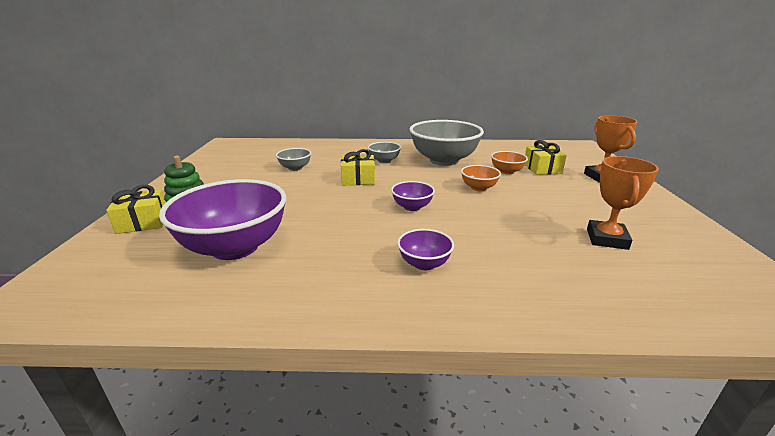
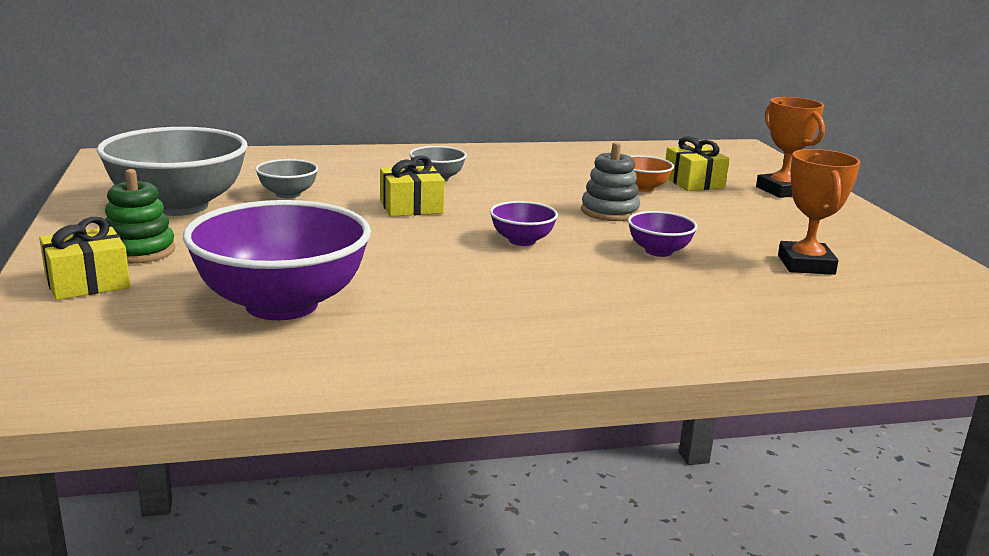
camera: 15 degrees left, 5 degrees down
(424, 264) = (578, 305): purple bowl -> purple bowl (659, 251)
(444, 160) = (536, 175): grey bowl -> grey bowl (179, 206)
(478, 188) = (609, 212): orange bowl -> grey stacking toy

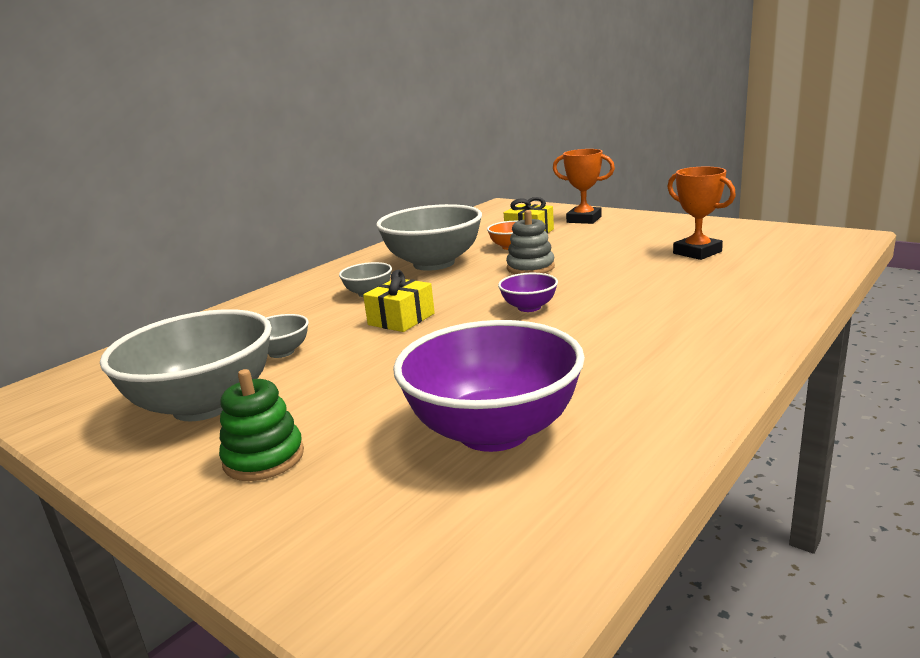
camera: 35 degrees left, 0 degrees up
(87, 282) = (284, 510): yellow gift -> none
(542, 176) = (434, 263): none -> grey bowl
(659, 251) = (616, 278): purple bowl -> none

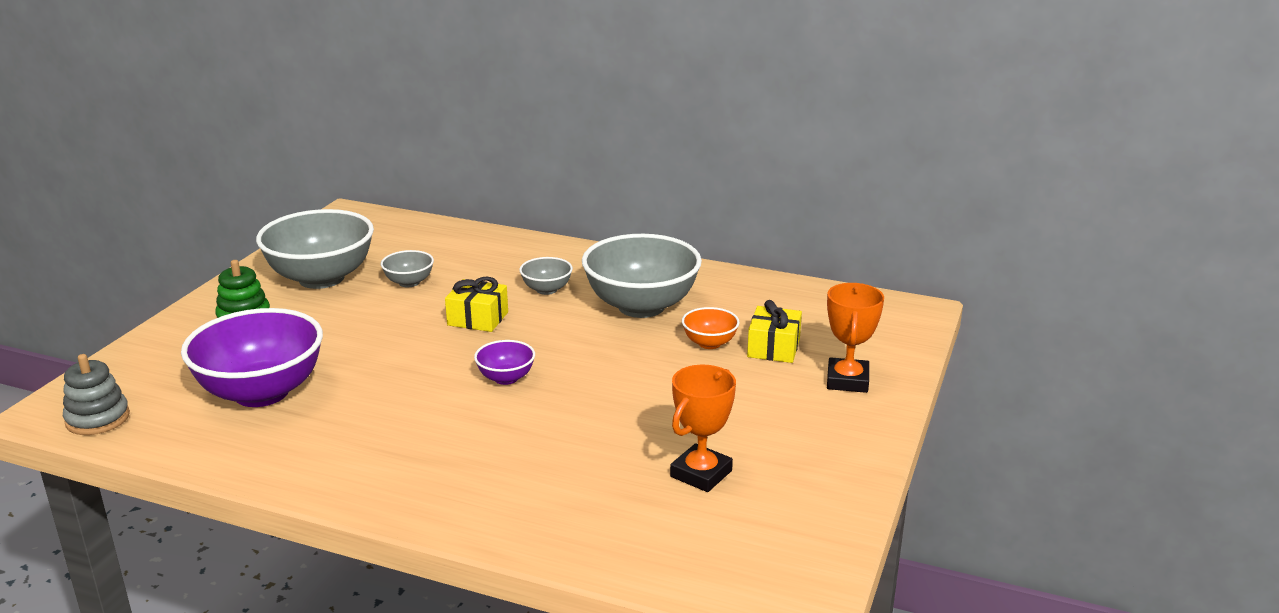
camera: 70 degrees right, 5 degrees up
(530, 268) = (630, 365): grey stacking toy -> grey stacking toy (97, 419)

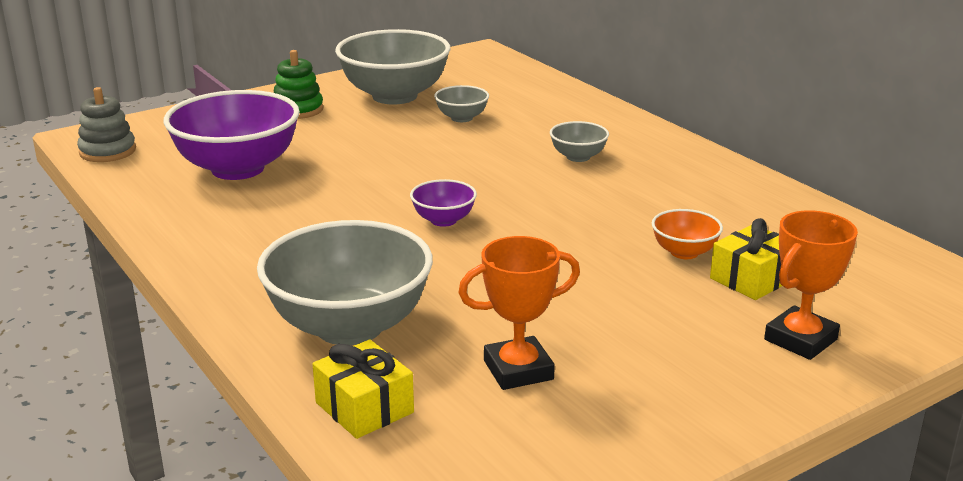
camera: 35 degrees right, 0 degrees up
(478, 318) = (483, 163): yellow gift -> yellow gift (364, 407)
(641, 306) = (654, 197): grey bowl -> grey bowl (349, 326)

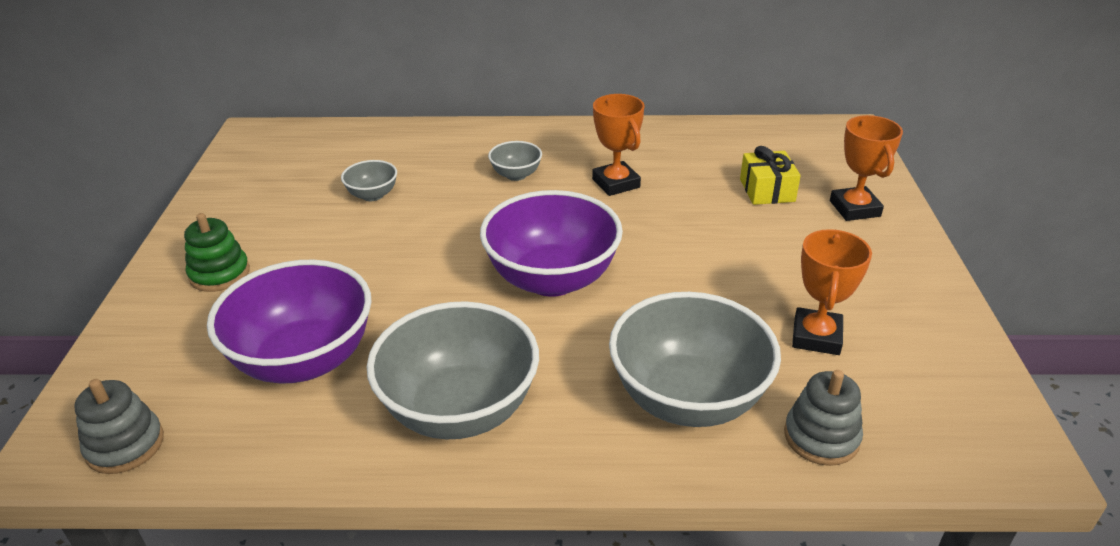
camera: 55 degrees left, 10 degrees up
(364, 407) = (821, 437): yellow gift -> grey stacking toy
(394, 96) = (275, 209): grey bowl -> grey bowl (460, 410)
(443, 220) = (552, 279): purple bowl -> purple bowl, size x2.17
(636, 201) = (616, 183): none -> orange trophy
(684, 252) = (709, 198): orange bowl -> none

